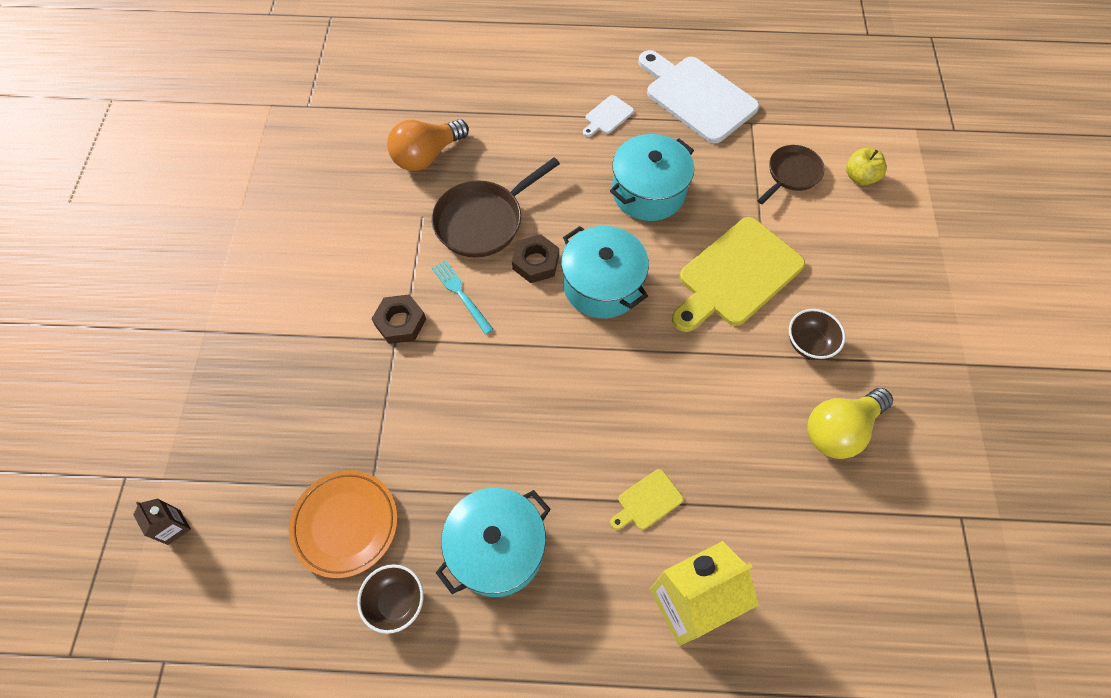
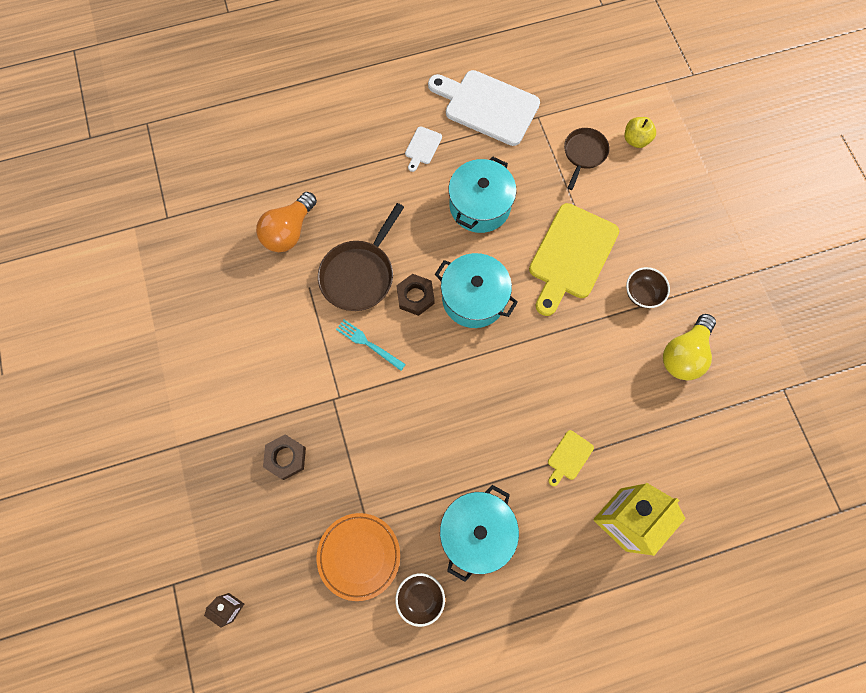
camera: 20 degrees left, 10 degrees up
(400, 322) = (331, 383): brown nut -> brown nut (286, 457)

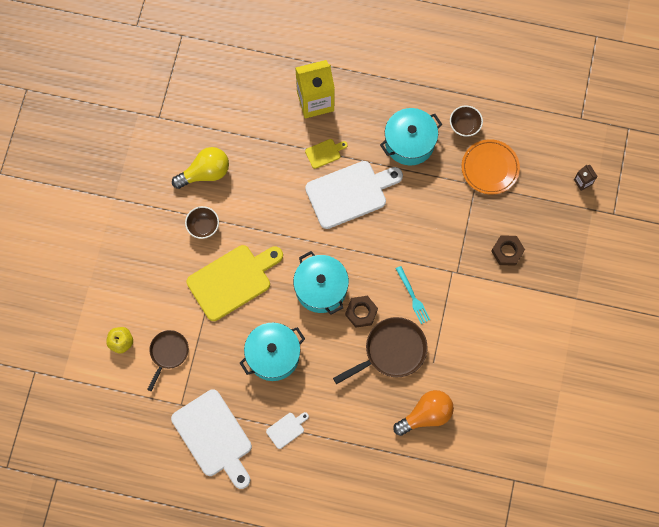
camera: 150 degrees left, 0 degrees up
(508, 424) = (350, 193): none -> white cutting board
(584, 154) = (168, 353): brown pan -> brown pan turned 150 degrees clockwise

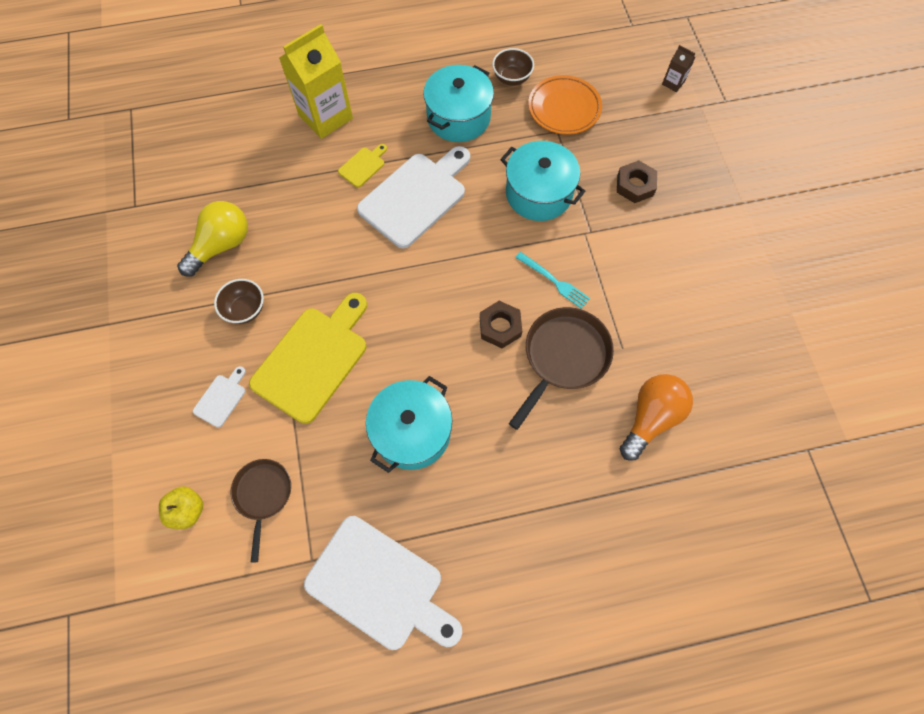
camera: 25 degrees left, 5 degrees down
(287, 429) = (478, 524): white cutting board -> white cutting board (221, 398)
(321, 288) = (434, 320): turquoise pot -> turquoise pot (538, 193)

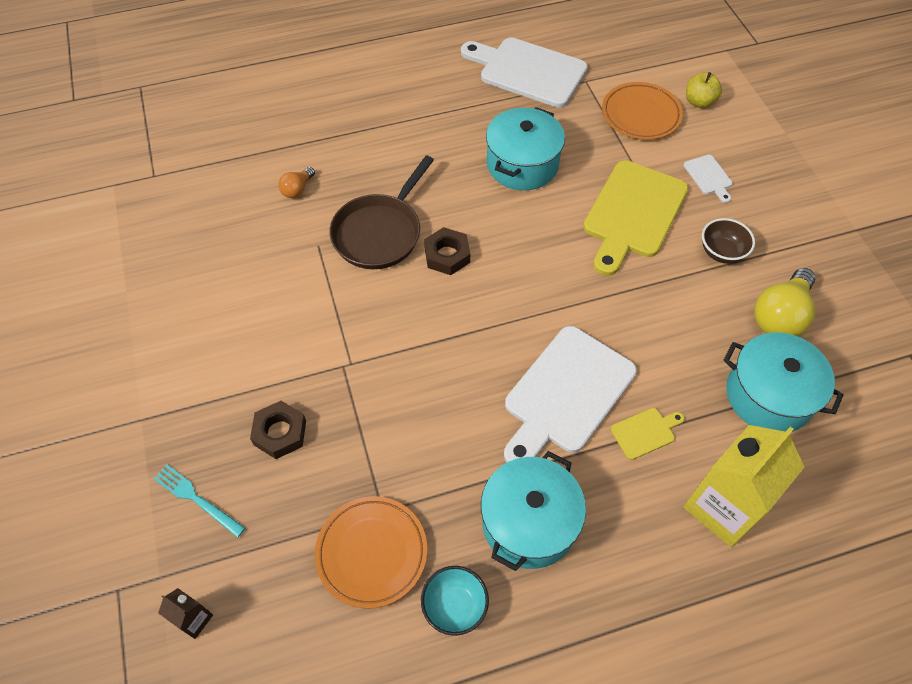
camera: 175 degrees right, 10 degrees down
(221, 398) = (709, 177): white cutting board -> white cutting board turned 45 degrees counterclockwise
(263, 495) = (640, 115): brown pan -> orange plate
(363, 166) = (645, 432): yellow cutting board -> yellow cutting board turned 150 degrees counterclockwise
(511, 78) = (454, 606): brown bowl -> turquoise bowl
(538, 193) = (408, 411): turquoise pot -> turquoise pot (768, 395)
(554, 281) = (389, 305): turquoise fork -> turquoise fork (196, 499)
(650, 418) = (297, 189): orange light bulb -> orange light bulb, size x0.51

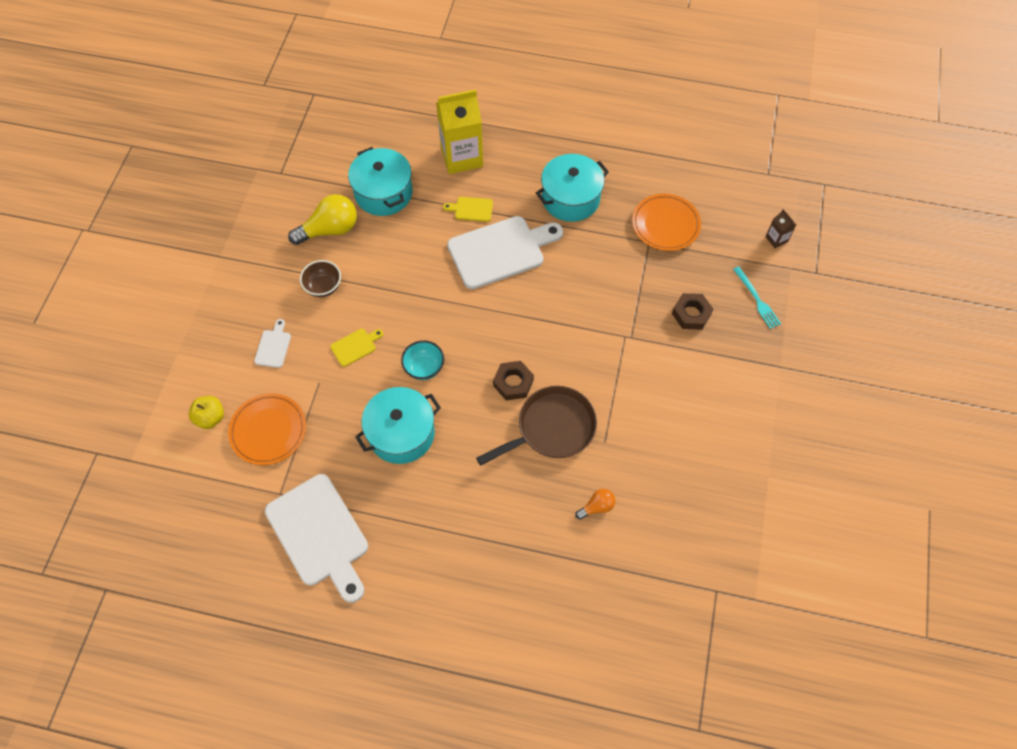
camera: 150 degrees left, 5 degrees up
(454, 606) = (634, 182): turquoise bowl -> turquoise bowl (424, 367)
(633, 213) = (355, 346): yellow cutting board -> yellow cutting board, size x0.44

